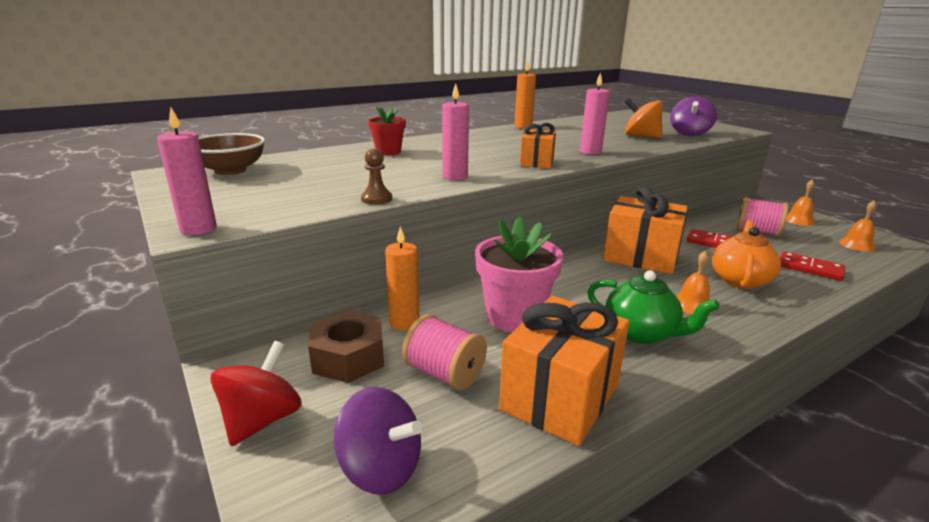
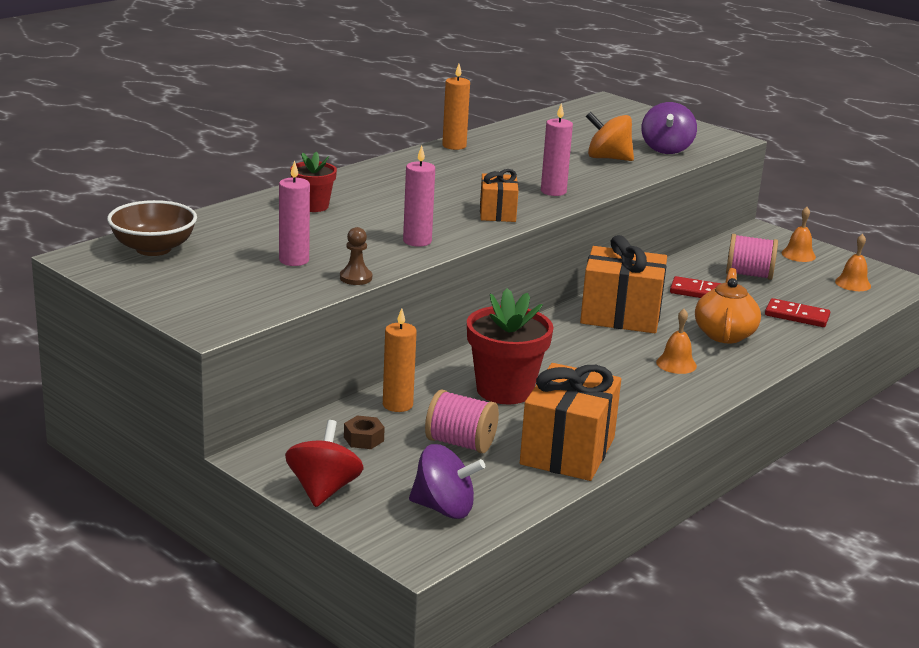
camera: 15 degrees left, 0 degrees up
(198, 229) = (214, 325): pink candle -> pink candle (294, 260)
(348, 357) = (363, 439): brown nut -> brown nut, size x0.53
(514, 317) = (504, 390): pink flower pot -> red flower pot
(641, 333) = (629, 394): green teapot -> none

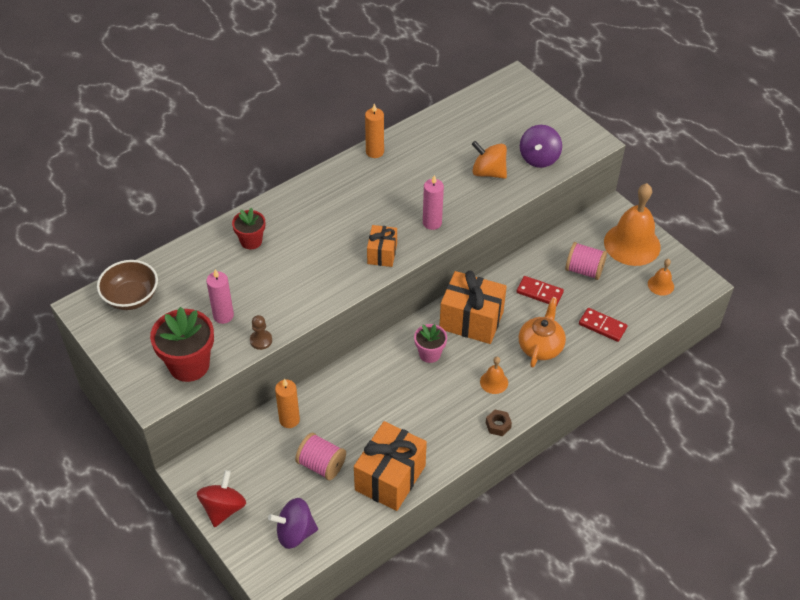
camera: 10 degrees right, 25 degrees up
(363, 439) = (259, 456): brown nut -> brown nut (498, 425)
(417, 241) = (314, 292): pink candle -> none
(444, 508) = (295, 532): purple spinning top -> purple spinning top turned 150 degrees clockwise
(504, 390) = (365, 407): red flower pot -> red flower pot (189, 365)
(576, 343) = (429, 354): none -> pink flower pot
(798, 255) = (632, 244): orange bell -> orange bell, size x2.20

